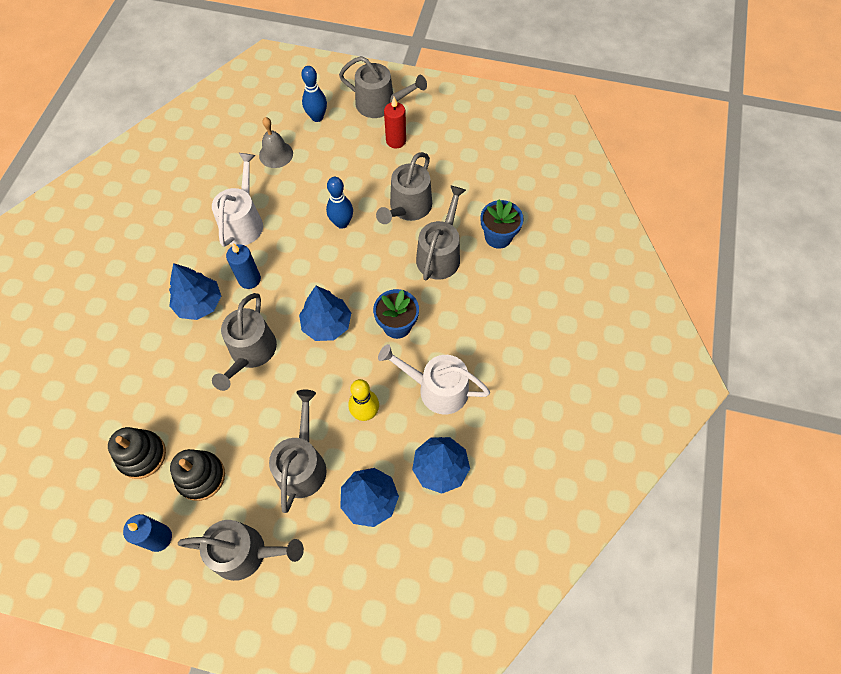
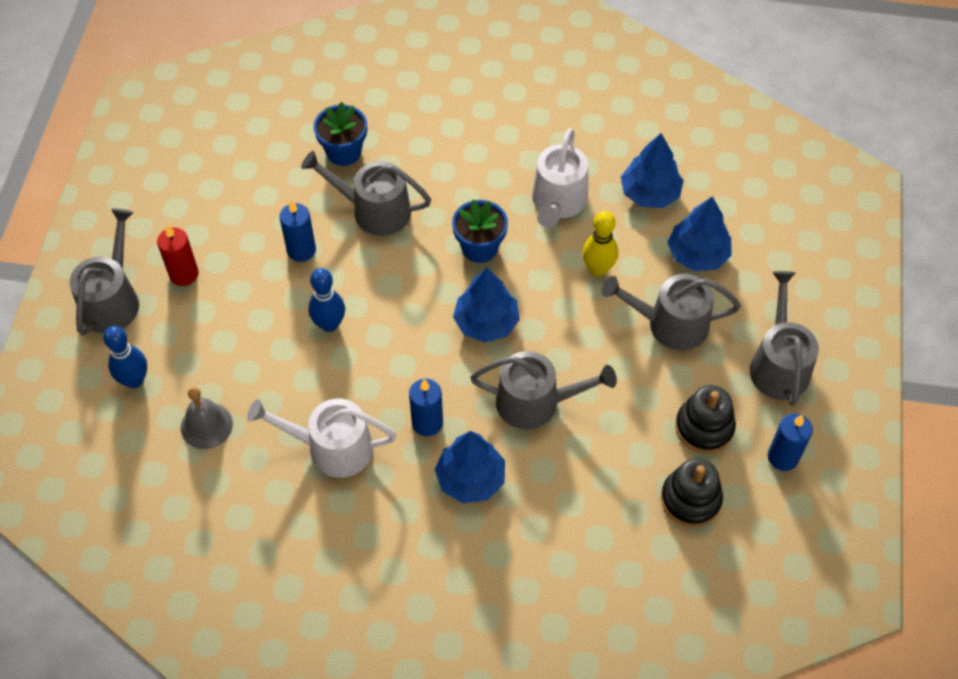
camera: 95 degrees left, 5 degrees down
(408, 208) = (301, 250): grey watering can -> blue candle

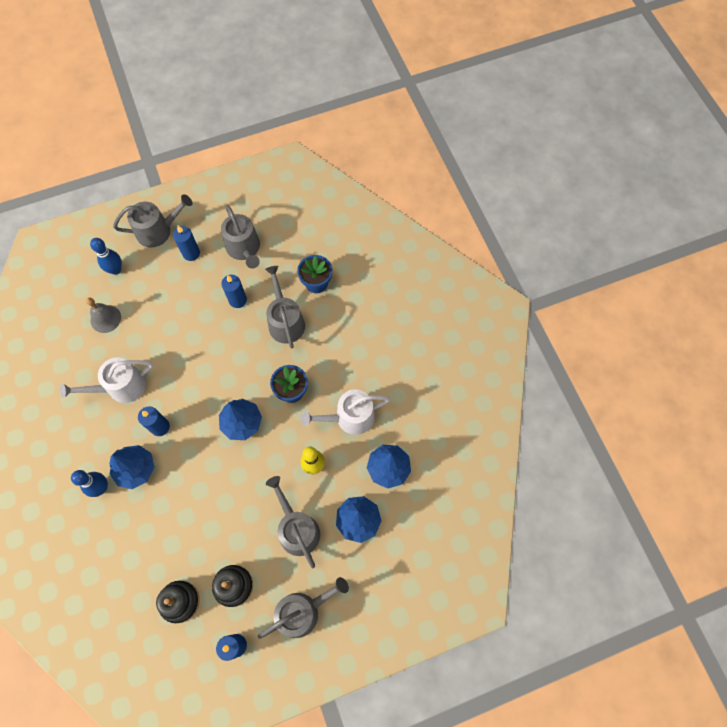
camera: 60 degrees right, 10 degrees up
(184, 274) = (191, 253): red candle -> blue candle
(329, 324) = (197, 341): blue bowling pin -> blue bowling pin (101, 487)
(332, 448) = (121, 387): white watering can -> white watering can turned 90 degrees counterclockwise
(535, 402) = (202, 478): grey watering can -> grey watering can (244, 249)

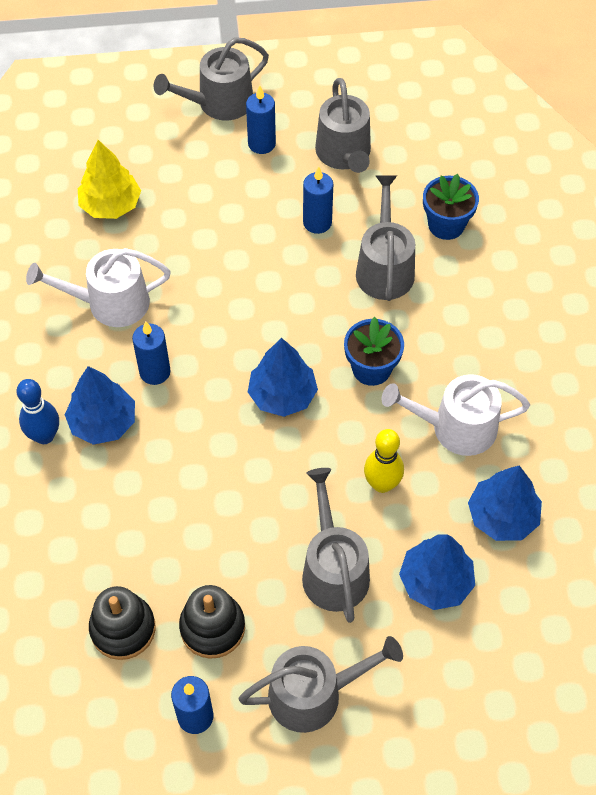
camera: 15 degrees right, 10 degrees down
(105, 319) = (111, 205): grey bell -> yellow tree
(116, 270) = (143, 142): blue bowling pin -> none
(158, 231) = (219, 103): grey watering can -> grey watering can turned 150 degrees clockwise

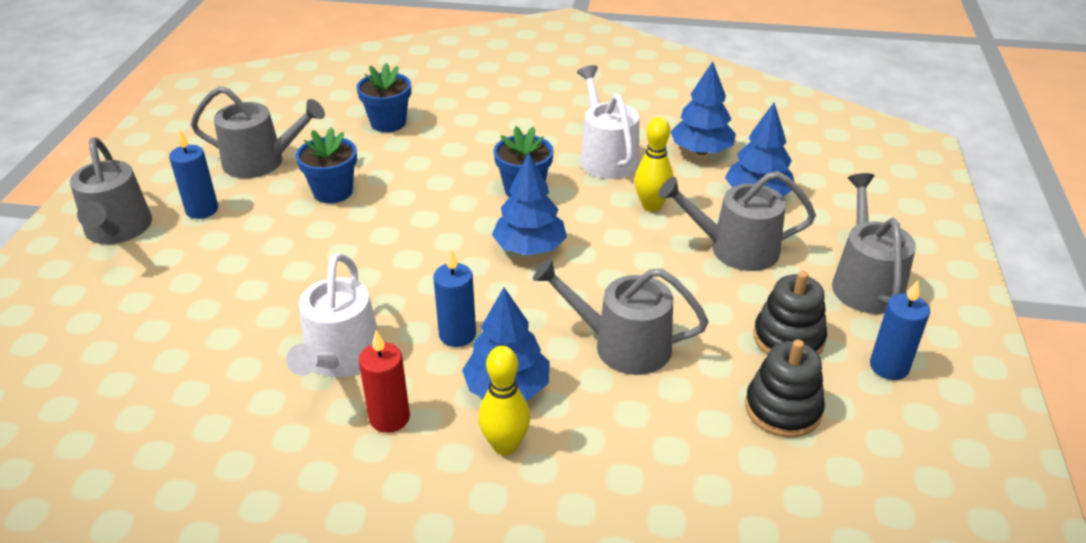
camera: 75 degrees left, 20 degrees down
(44, 436) = (505, 445): blue bowling pin -> yellow bowling pin
(56, 355) = (389, 418): none -> red candle
(111, 205) = (193, 337): yellow tree -> none
(317, 222) = (333, 192): blue candle -> blue flower pot
(384, 268) = (414, 163): grey watering can -> grey watering can (622, 345)
(456, 428) = (606, 157): white watering can -> white watering can turned 150 degrees clockwise

